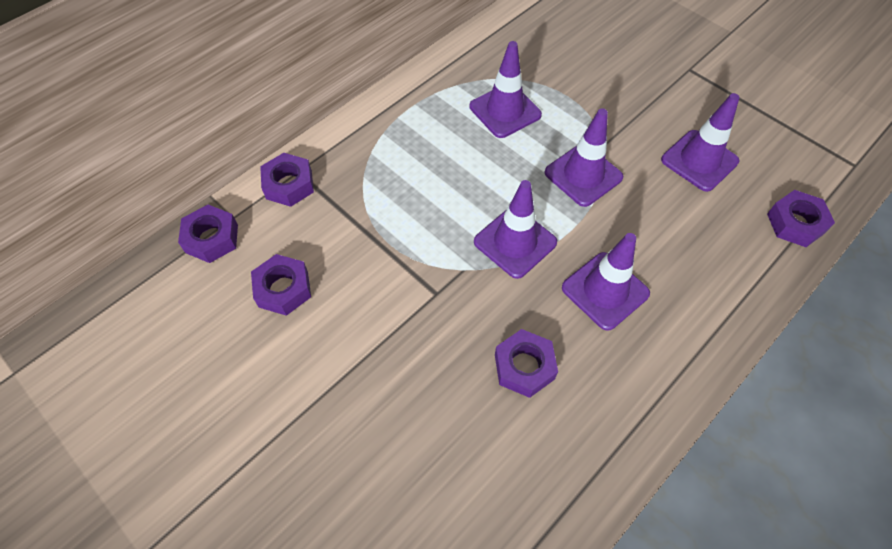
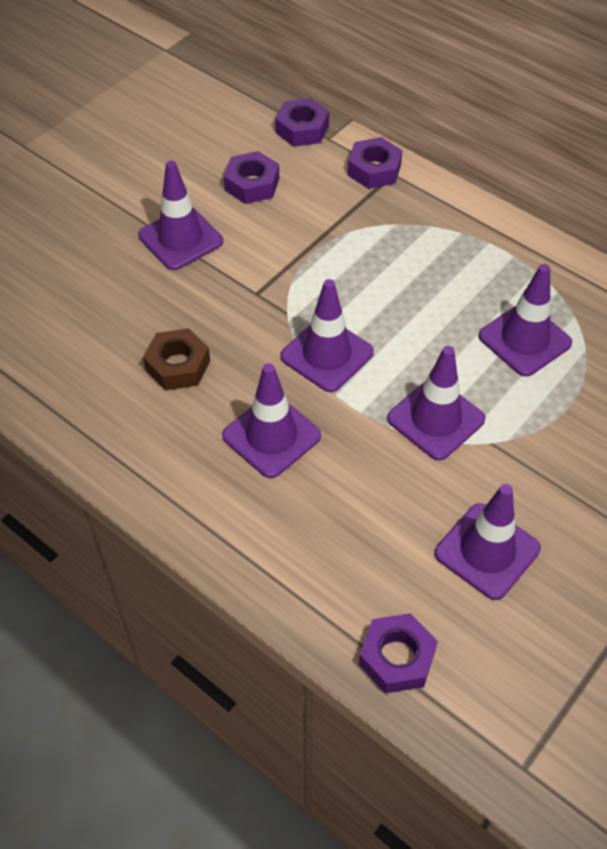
camera: 85 degrees right, 5 degrees down
(350, 361) = (180, 238): none -> purple traffic cone
(524, 367) = (178, 365): purple nut -> brown nut

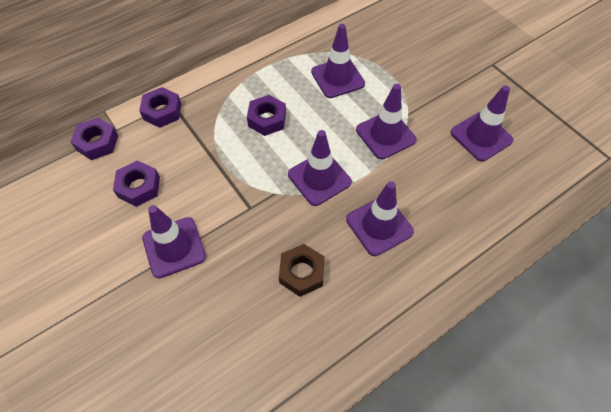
camera: 75 degrees left, 5 degrees up
(396, 658) = (546, 196): purple nut -> purple nut (267, 119)

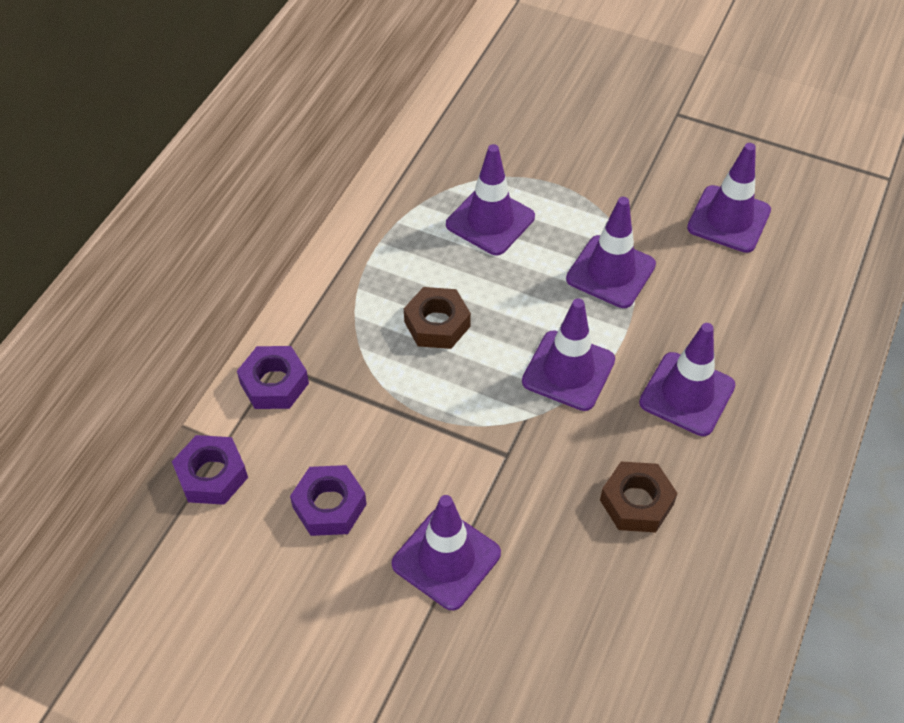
camera: 30 degrees left, 5 degrees down
(267, 119) = (437, 324): purple nut -> brown nut

